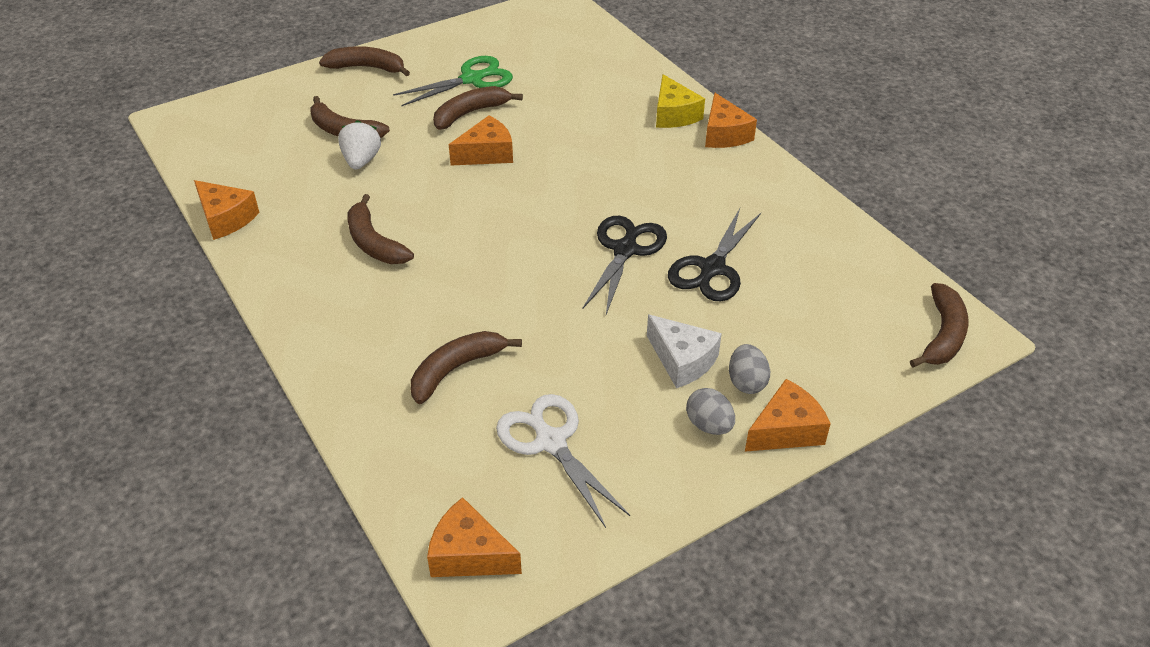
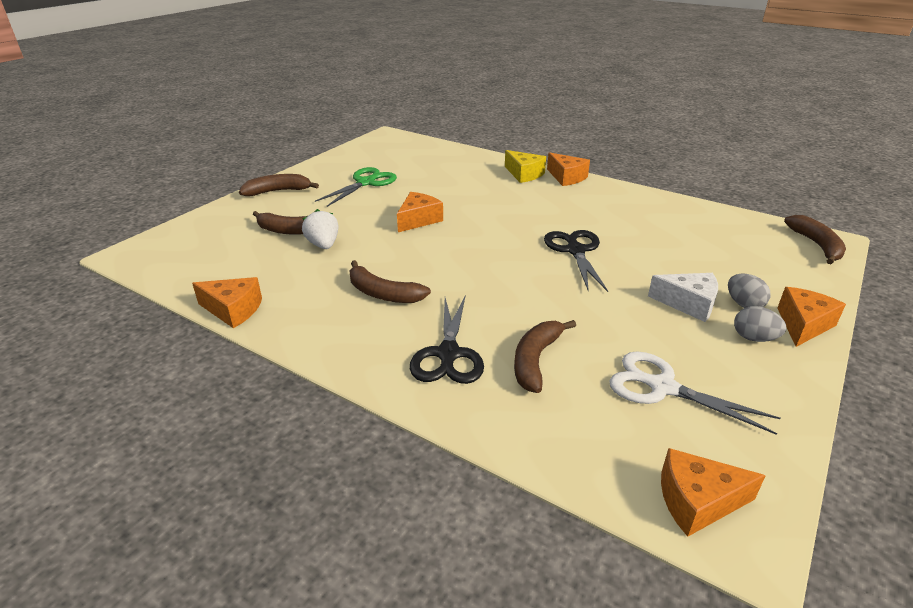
camera: 25 degrees left, 10 degrees down
(470, 113) = (383, 201): brown banana -> none
(711, 269) = (643, 247): black scissors -> black scissors (448, 354)

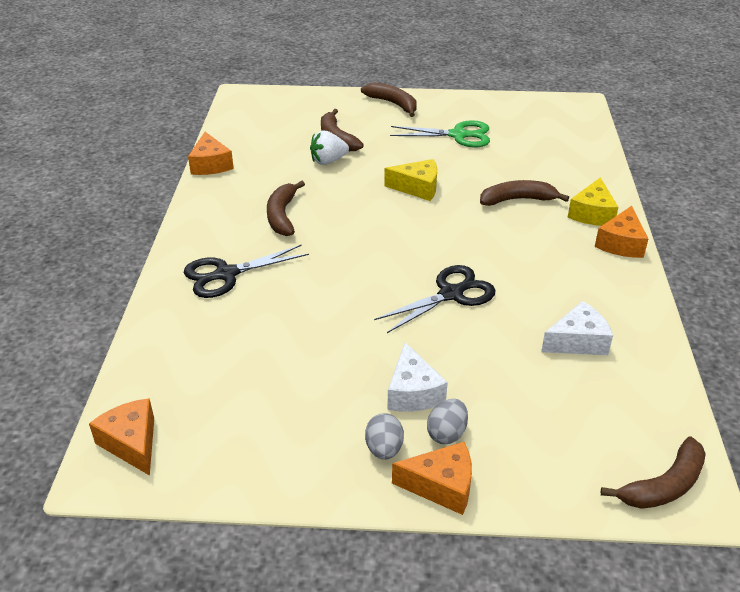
camera: 60 degrees right, 5 degrees up
(323, 245) = (328, 161): white strawberry -> white strawberry turned 150 degrees counterclockwise
(418, 220) = (417, 188): orange cheese -> yellow cheese
(535, 360) = (249, 320): brown banana -> brown banana (517, 200)
(661, 387) = (260, 399): white scissors -> none
(663, 224) = (578, 341): none -> white cheese

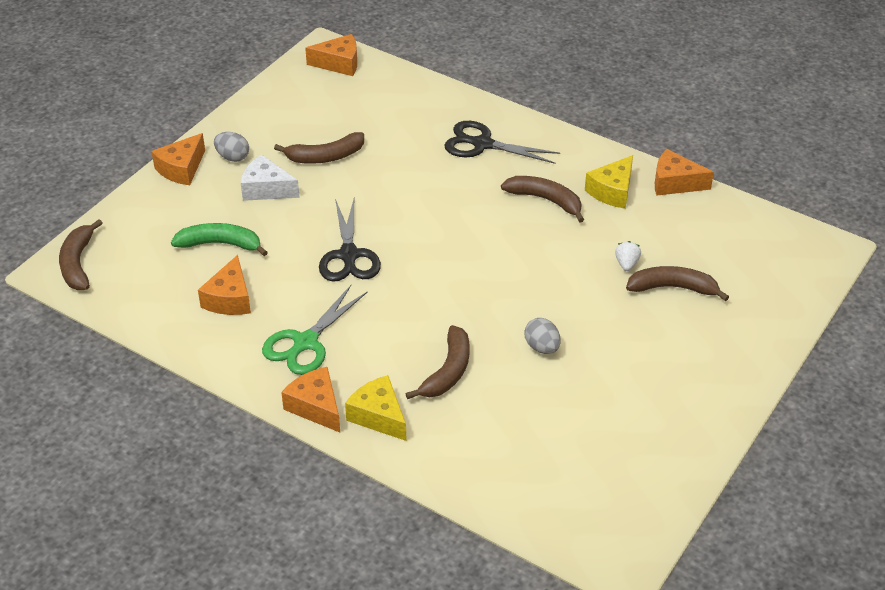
camera: 120 degrees right, 5 degrees up
(225, 274) = (482, 144): black scissors -> black scissors turned 75 degrees counterclockwise
(328, 161) = (626, 264): white strawberry -> white strawberry, size x0.65
(393, 104) = (732, 370): brown banana -> brown banana (325, 157)
(417, 188) = (526, 307): yellow cheese -> yellow cheese (612, 191)
(447, 434) = (216, 189): grey egg -> grey egg (542, 347)
(459, 135) = (614, 392): green scissors -> green scissors (305, 343)
(521, 384) = (220, 244): none -> green banana
(578, 341) = (229, 299): white cheese -> orange cheese

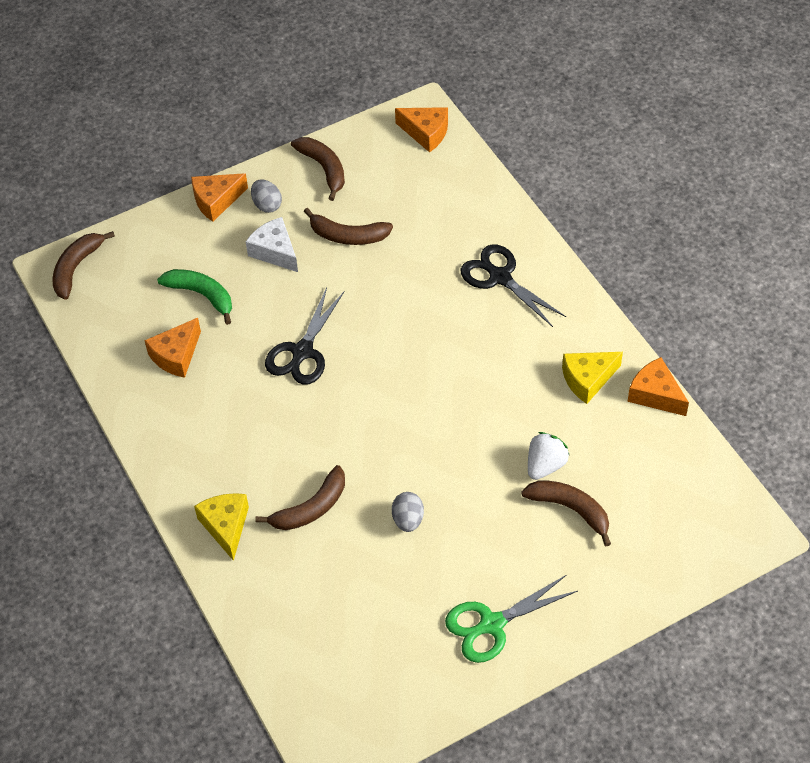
camera: 30 degrees right, 10 degrees up
(305, 343) = (211, 427): green scissors -> green scissors (491, 624)
(316, 407) = (181, 494): orange cheese -> none
(546, 200) = (517, 364): brown banana -> brown banana (324, 169)
(626, 264) = (545, 465): white strawberry -> white strawberry, size x1.54

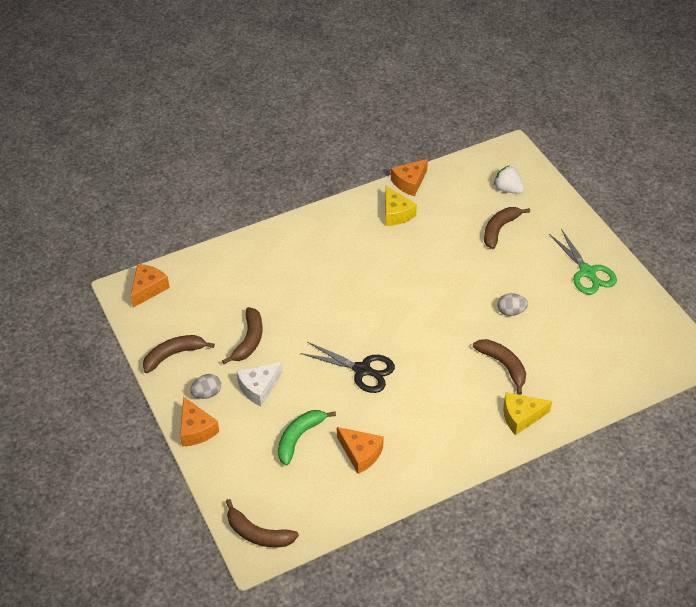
camera: 90 degrees left, 5 degrees down
(500, 277) = (301, 253): black scissors -> none
(545, 465) = (465, 239): white strawberry -> white strawberry (507, 189)

